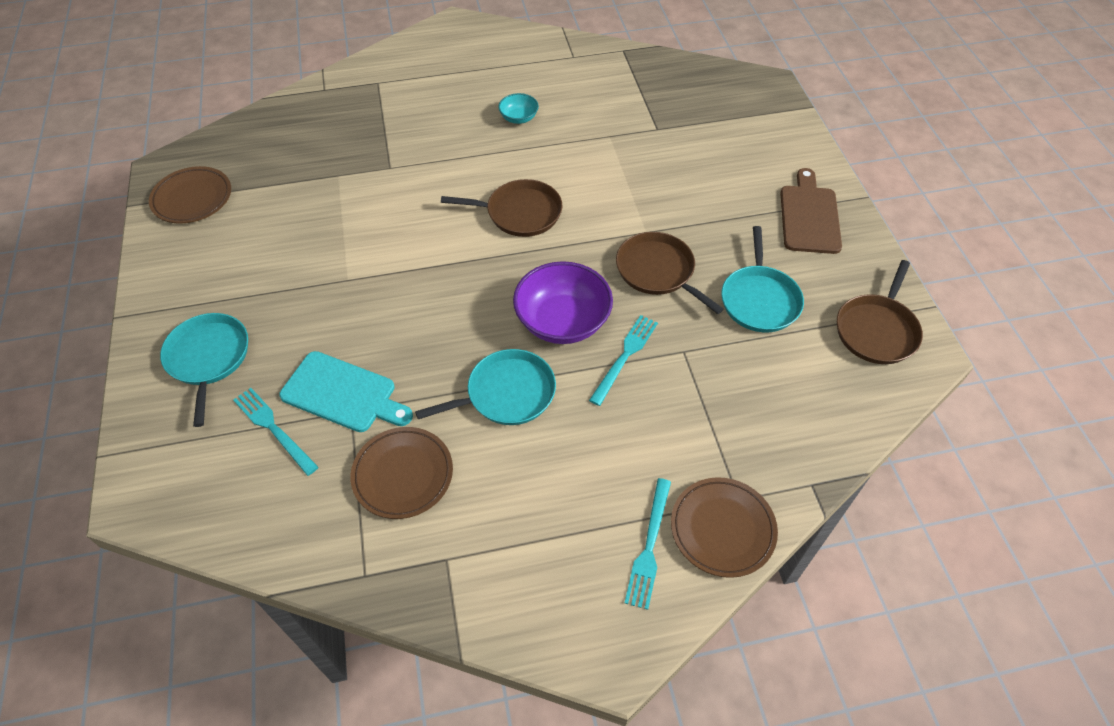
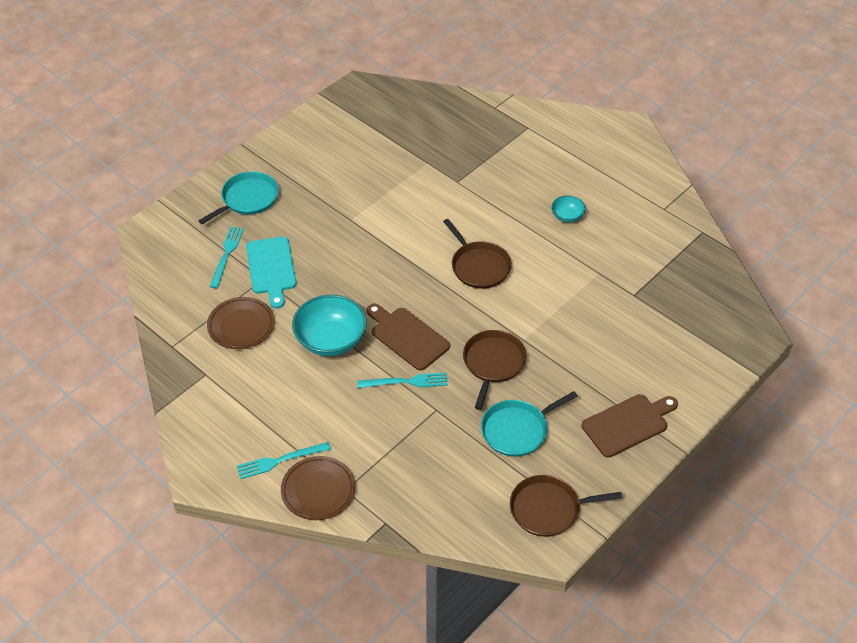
camera: 55 degrees right, 5 degrees down
(192, 198) = (348, 114): brown plate -> none
(506, 393) = (330, 340): turquoise pan -> turquoise bowl
(562, 321) = (407, 337): purple bowl -> brown cutting board

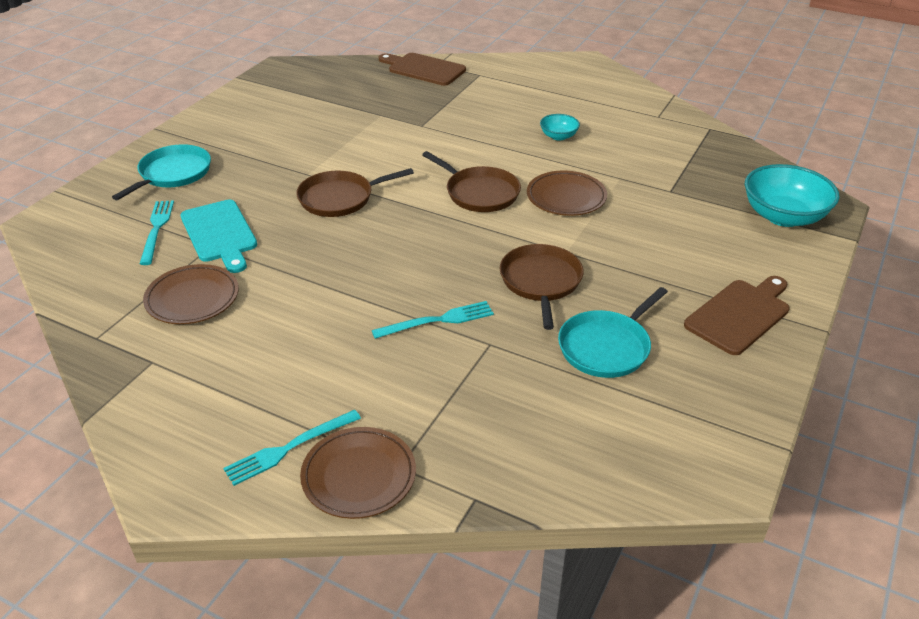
camera: 15 degrees left, 10 degrees down
(330, 340) = (320, 293): turquoise bowl -> turquoise bowl (783, 216)
(407, 337) = (420, 273): brown cutting board -> brown cutting board (424, 69)
(546, 285) = (566, 197): none -> brown plate
(548, 509) = (696, 431): brown pan -> brown pan (340, 198)

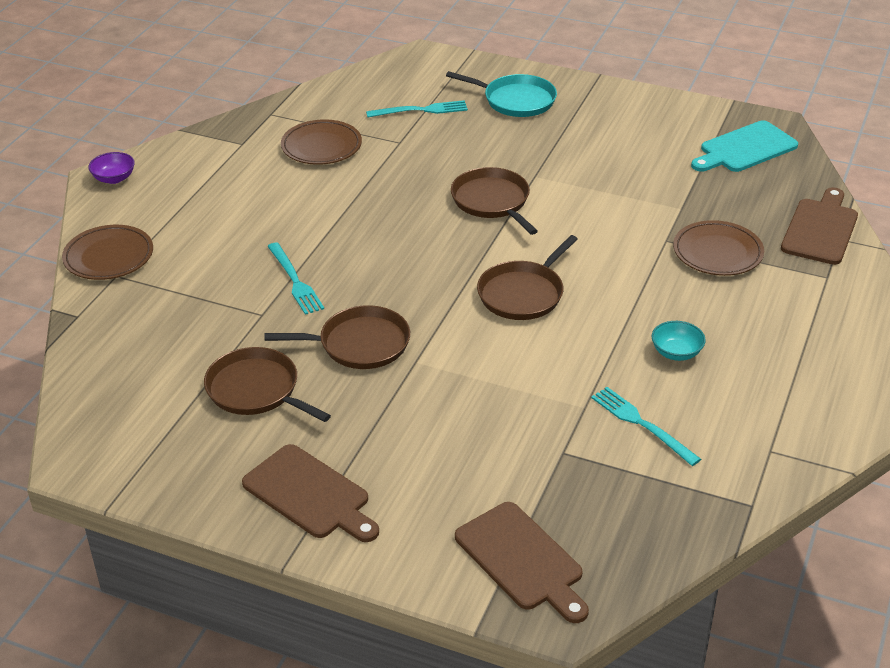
camera: 85 degrees right, 0 degrees up
(176, 483) = (114, 178): none -> purple bowl
(220, 234) = (418, 143): turquoise cutting board -> turquoise cutting board (745, 148)
(290, 448) = (142, 221): turquoise fork -> turquoise fork (642, 424)
(566, 197) = (527, 360): brown plate -> brown plate (717, 253)
(607, 347) = (256, 390): turquoise pan -> brown pan
(783, 216) = (522, 560): turquoise bowl -> brown cutting board

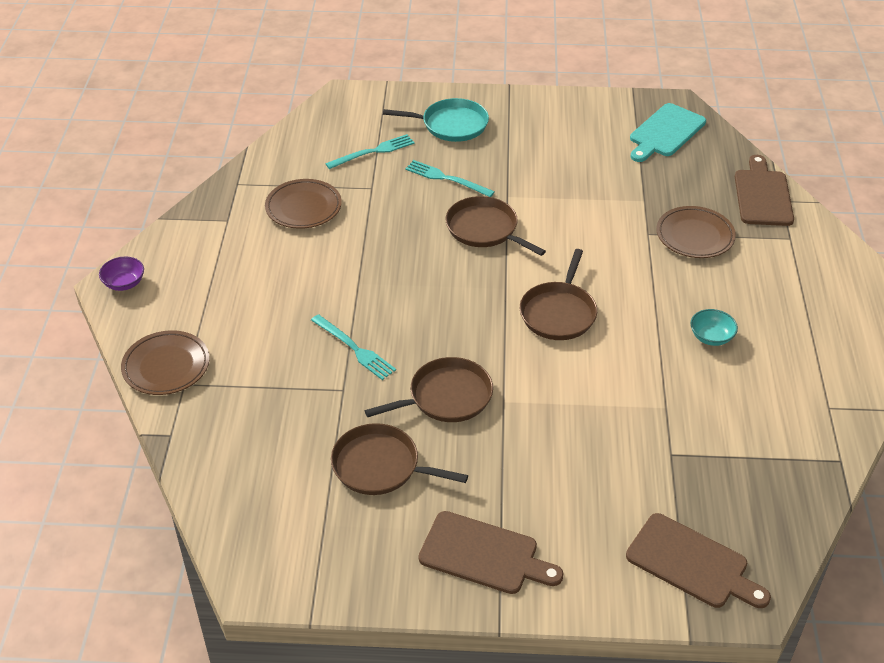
camera: 20 degrees left, 5 degrees up
(642, 424) = (719, 411): turquoise fork -> turquoise fork (446, 179)

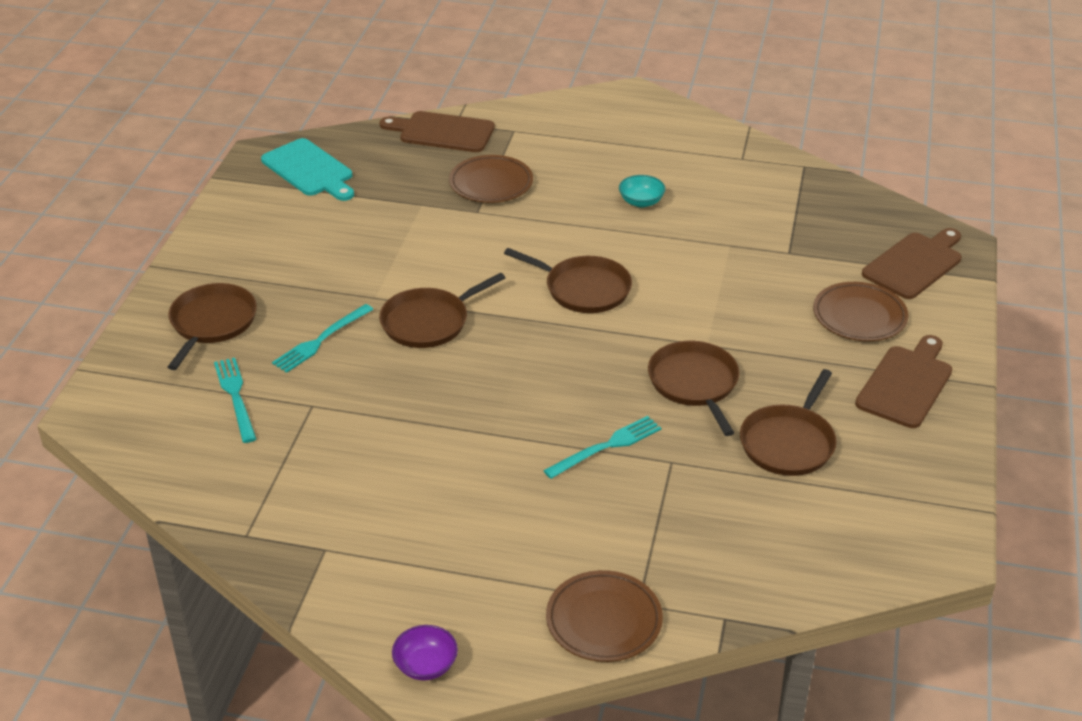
camera: 80 degrees left, 5 degrees down
(303, 207) = (327, 471): brown plate -> brown plate (859, 316)
(451, 125) = (212, 323): turquoise pan -> brown pan

